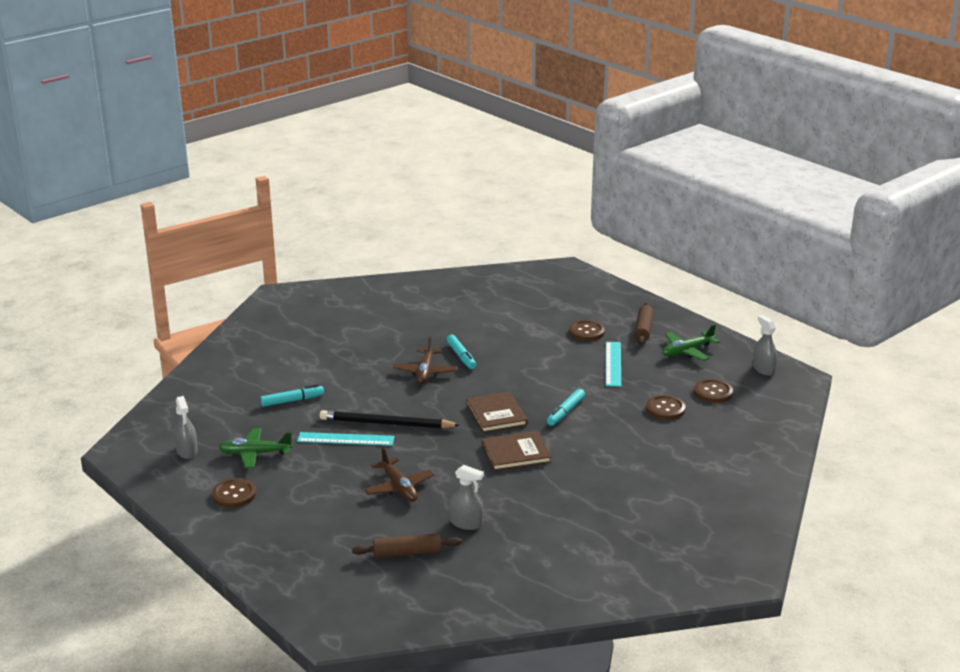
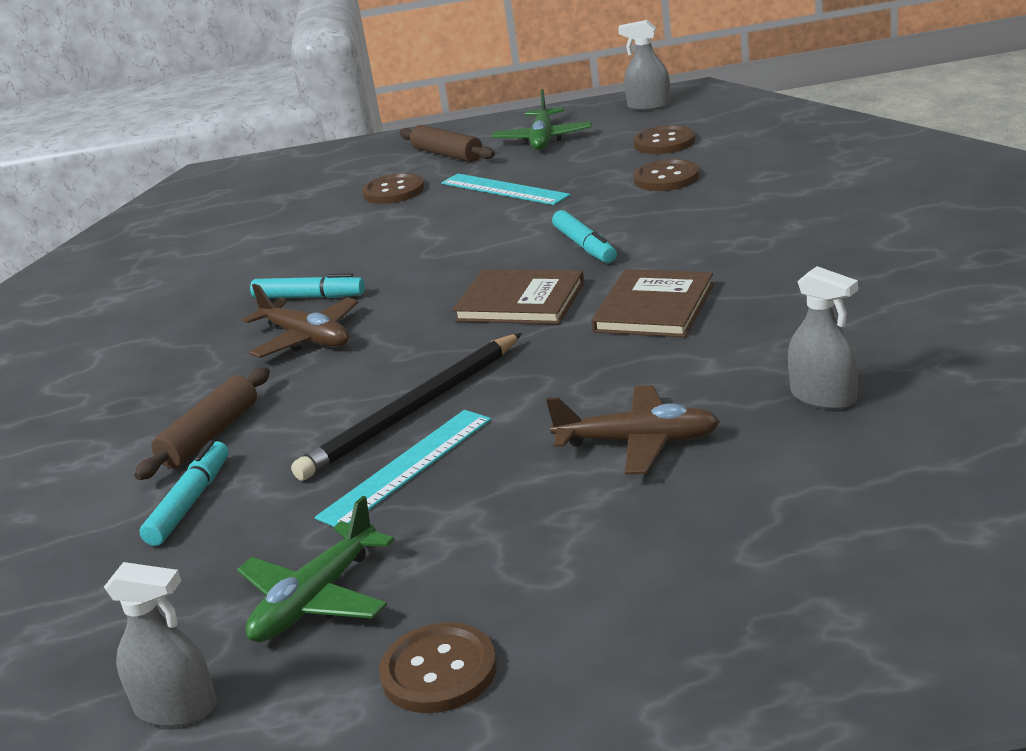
camera: 50 degrees left, 0 degrees up
(407, 553) = (872, 481): brown rolling pin -> brown rolling pin (210, 435)
(466, 523) = (823, 397): grey spray bottle -> grey spray bottle turned 75 degrees clockwise

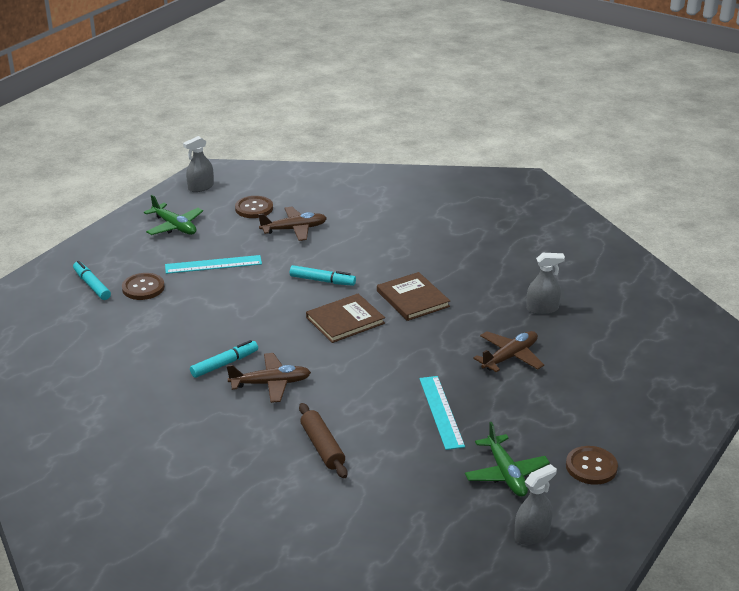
camera: 55 degrees left, 5 degrees up
(190, 502) = (377, 475): turquoise marker -> turquoise marker (92, 285)
(413, 411) = (396, 389): black pencil -> none
(447, 154) = (130, 254): brown rolling pin -> none
(666, 178) = (294, 229): brown button -> brown plane

